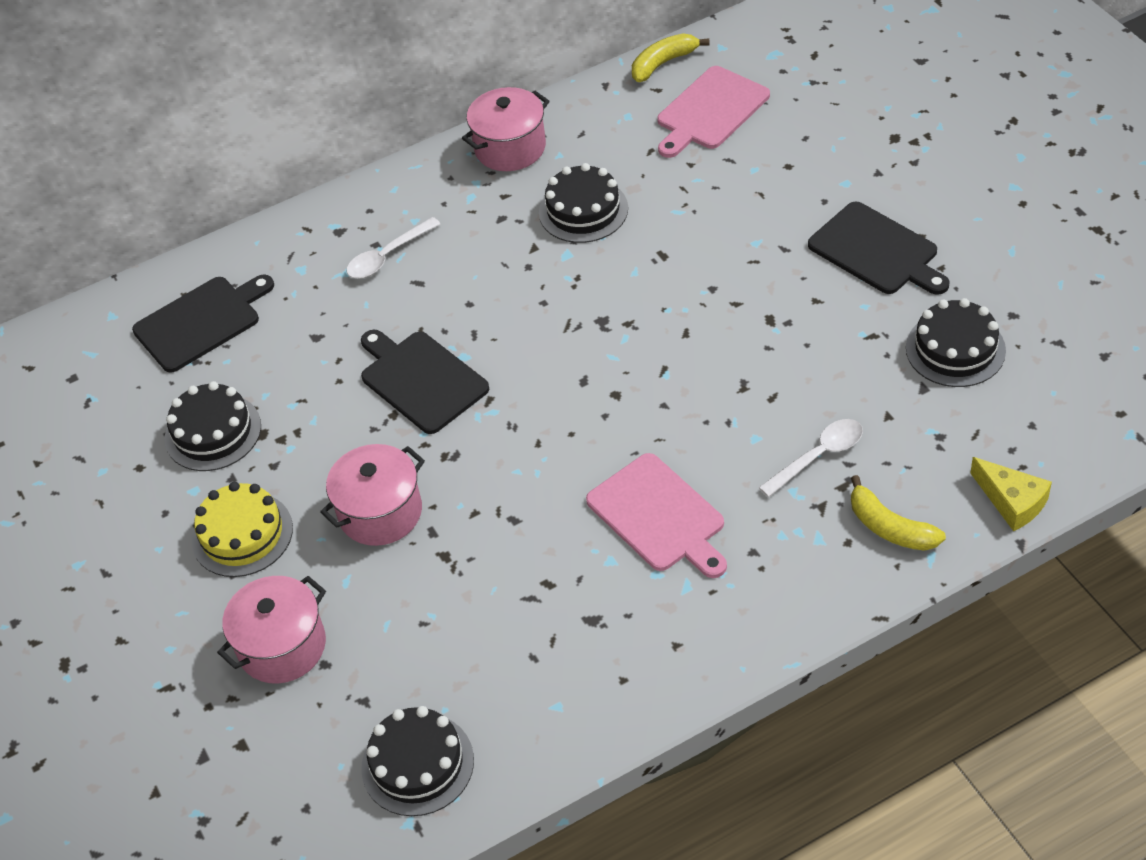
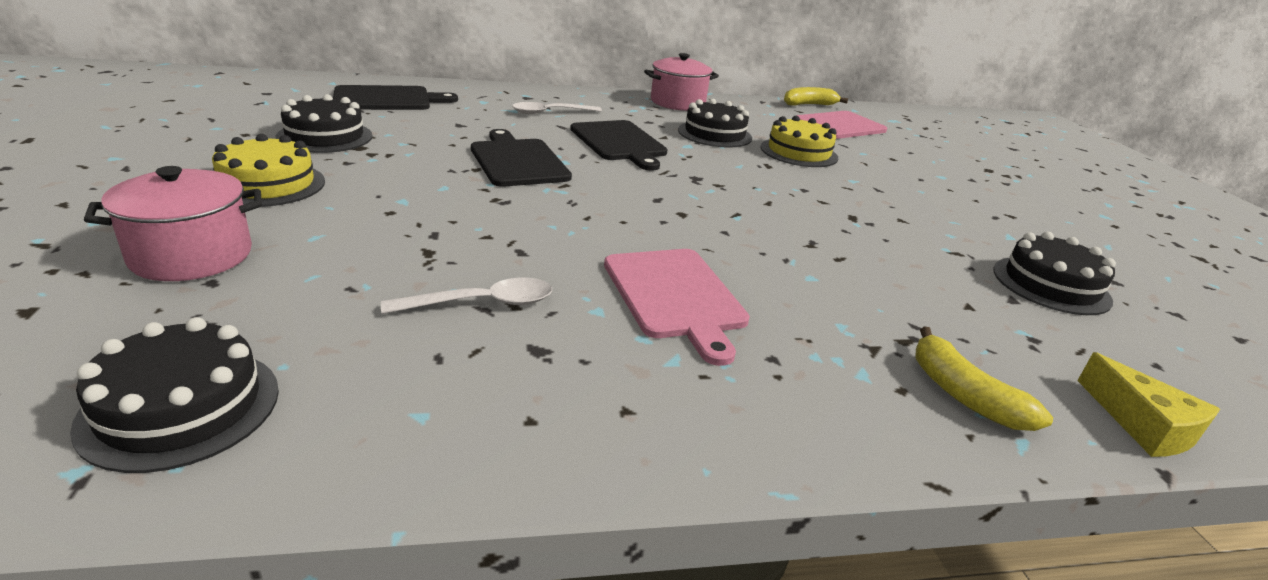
camera: 10 degrees right, 20 degrees down
(380, 512) = (401, 210): pink pot -> none
(685, 207) = (798, 152): none -> yellow cake
(818, 456) = (880, 310): white spoon -> white spoon (481, 303)
(877, 251) = (967, 212): black cutting board -> black cutting board (620, 143)

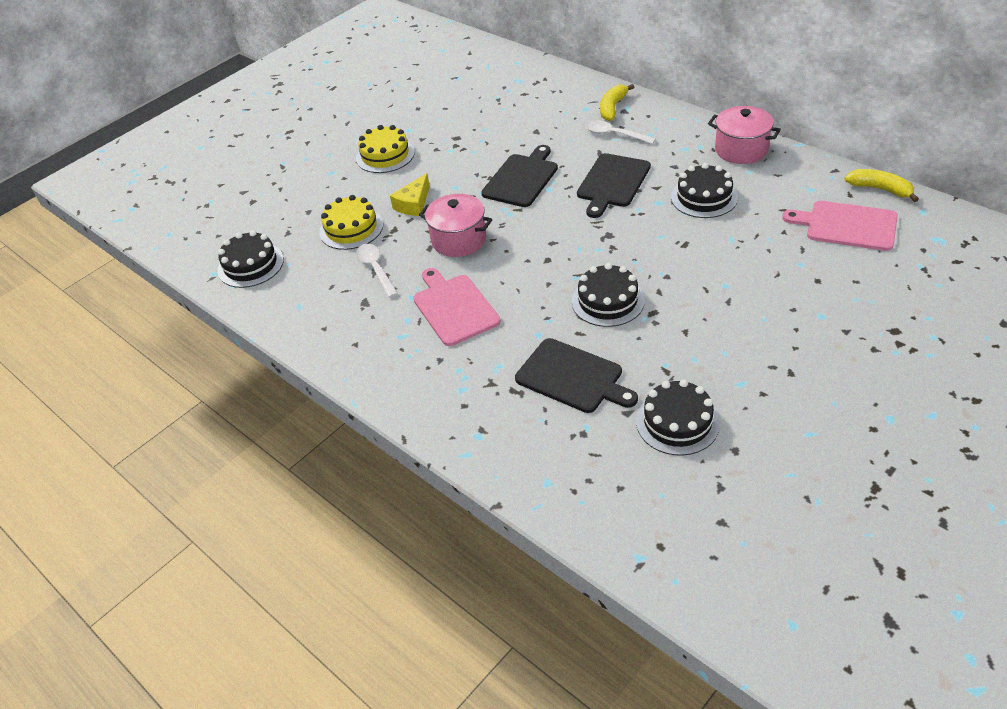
camera: 60 degrees right, 15 degrees up
(191, 256) = (316, 193): pink pot -> pink pot (459, 240)
(325, 136) = (450, 122): black cake -> black cake (608, 301)
(387, 99) = (527, 90): black cutting board -> black cutting board (572, 377)
(481, 303) = (376, 269): white spoon -> white spoon turned 150 degrees counterclockwise
(676, 296) = (454, 308): pink cutting board -> pink cutting board turned 120 degrees clockwise
(798, 152) = (738, 241): yellow cake -> yellow cake (351, 228)
(963, 395) = (485, 425): yellow banana -> yellow banana (612, 108)
(1143, 425) = (536, 491): yellow cheese -> yellow cheese (414, 204)

